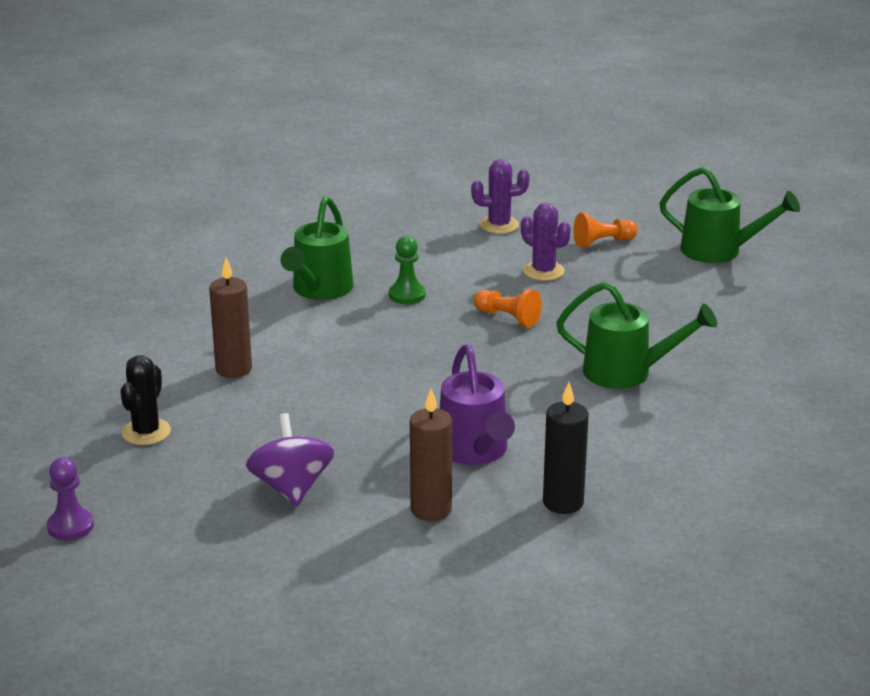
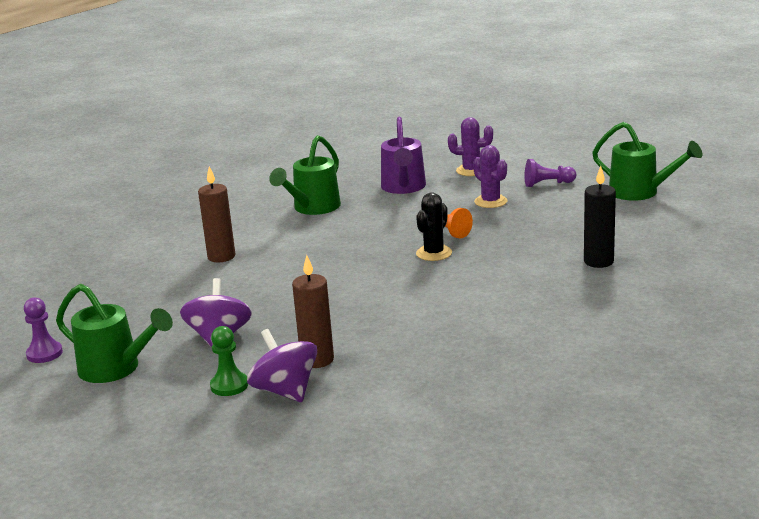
camera: 15 degrees right, 5 degrees down
(146, 432) = (135, 295): black cactus -> black cactus (434, 253)
(407, 295) = (376, 214): green pawn -> green pawn (229, 385)
(412, 555) = (285, 391): none -> purple spinning top
(475, 452) = (373, 321): purple watering can -> purple watering can (403, 188)
(563, 502) = (425, 362): black candle -> black candle (598, 262)
(603, 242) = (547, 184): orange pawn -> purple pawn
(628, 372) = (524, 273): green watering can -> green watering can (116, 369)

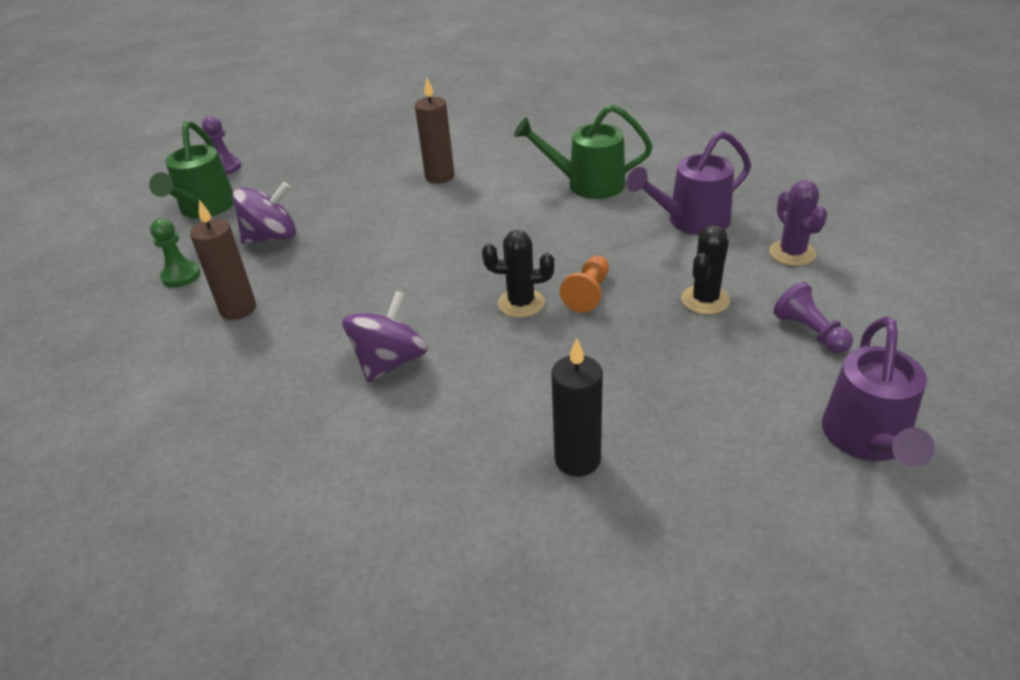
camera: 65 degrees right, 15 degrees up
(285, 391) = (173, 311): purple spinning top -> purple spinning top (390, 362)
(490, 201) = (705, 300): purple cactus -> black cactus
(640, 192) = (867, 441): green watering can -> purple watering can

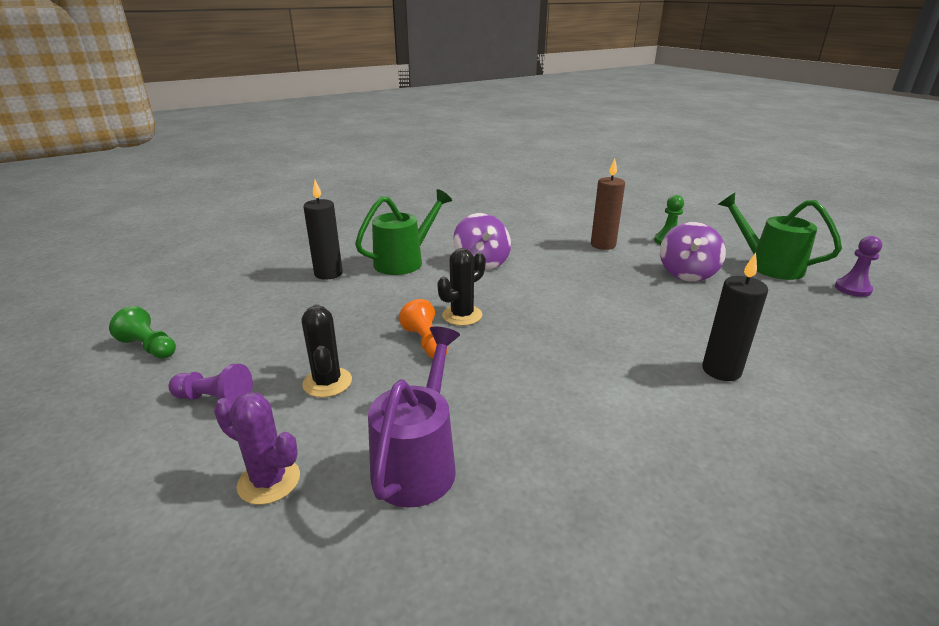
camera: 130 degrees right, 10 degrees down
(439, 176) = (721, 370): brown candle -> black candle
(586, 184) = (591, 447): green watering can -> green watering can (405, 261)
(867, 441) = (149, 347): purple watering can -> green pawn

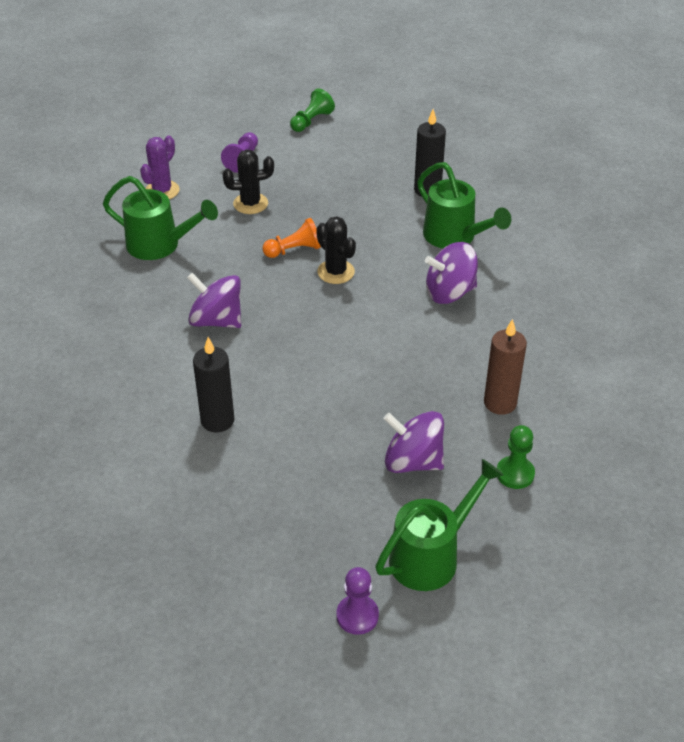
camera: 95 degrees right, 15 degrees up
(419, 461) = (160, 245): purple watering can -> green watering can
(566, 388) = (216, 320): none -> purple spinning top

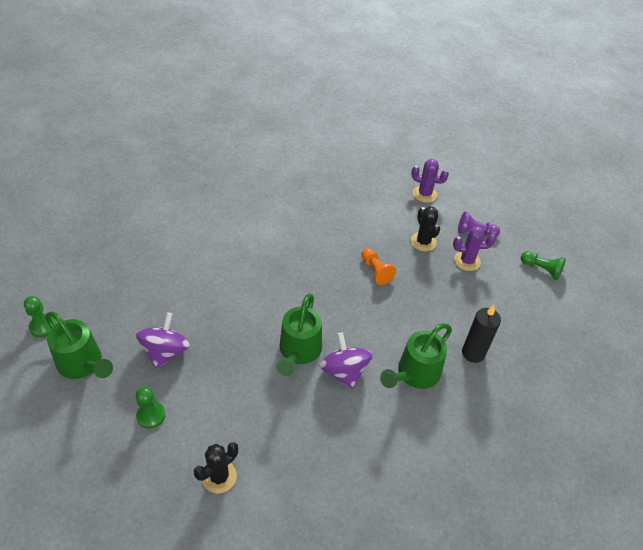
camera: 80 degrees right, 5 degrees up
(160, 245) = (366, 200): green watering can -> green watering can (298, 352)
(216, 320) = (295, 236): purple spinning top -> none
(217, 420) = (204, 246): black candle -> none
(289, 173) = (467, 261): none -> purple cactus
(336, 272) = (356, 297): black cactus -> black cactus (219, 477)
(357, 616) = (43, 326): purple pawn -> green pawn
(500, 403) = (222, 406): brown candle -> none

